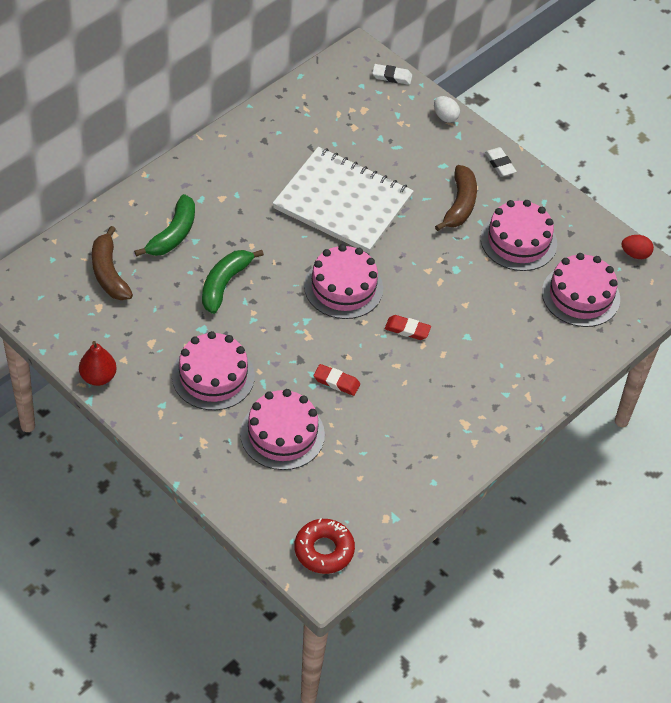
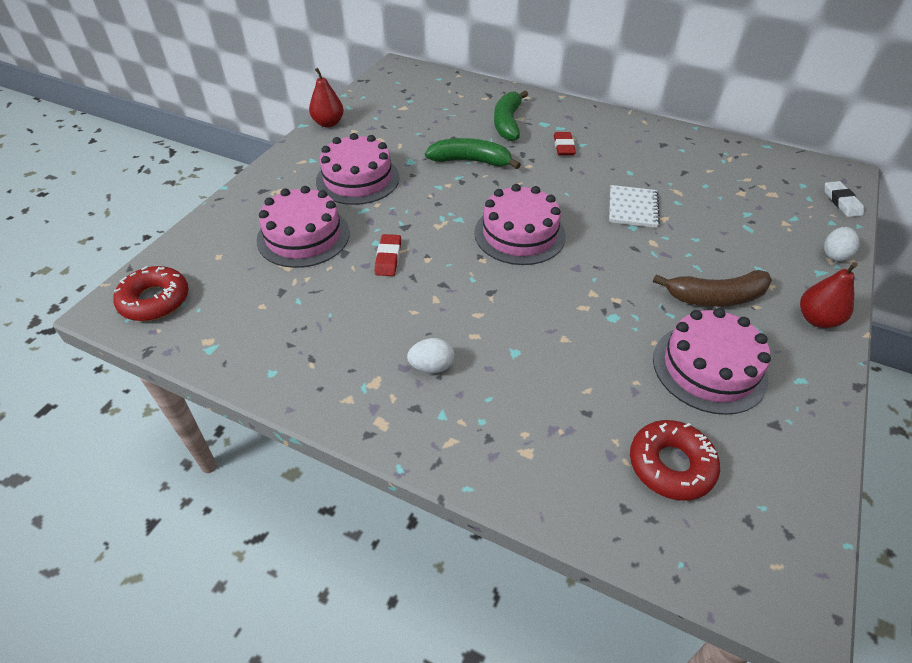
camera: 75 degrees right, 5 degrees down
(109, 273) = (442, 104): brown banana -> none
(173, 234) = (507, 123): green banana -> green banana turned 90 degrees clockwise
(343, 203) = (632, 208): white notebook -> white notebook, size x0.45
(407, 329) = (492, 296): red eraser -> red eraser (563, 147)
(463, 387) = (431, 366): none -> white egg
(500, 164) = (817, 319): white eraser -> red pear
(580, 295) = (671, 465): pink cake -> red donut
(635, 254) = (811, 525): red egg -> none

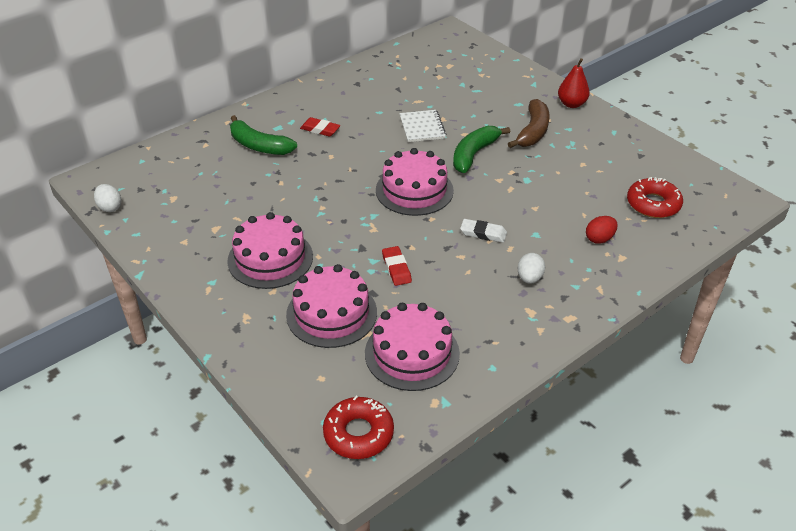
camera: 65 degrees left, 5 degrees down
(328, 123) = (154, 255): red pear -> none
(388, 258) = (396, 268): red eraser -> red eraser turned 45 degrees clockwise
(471, 161) = (299, 184): green banana -> green banana (474, 154)
(549, 418) = (599, 239): none -> red egg
(632, 208) = (422, 127): white notebook -> white notebook turned 45 degrees clockwise
(709, 368) = (589, 160): pink cake -> pink cake (412, 353)
(834, 254) = (522, 71): white egg -> white egg (110, 207)
(841, 202) = (476, 45): white eraser -> white eraser (483, 233)

